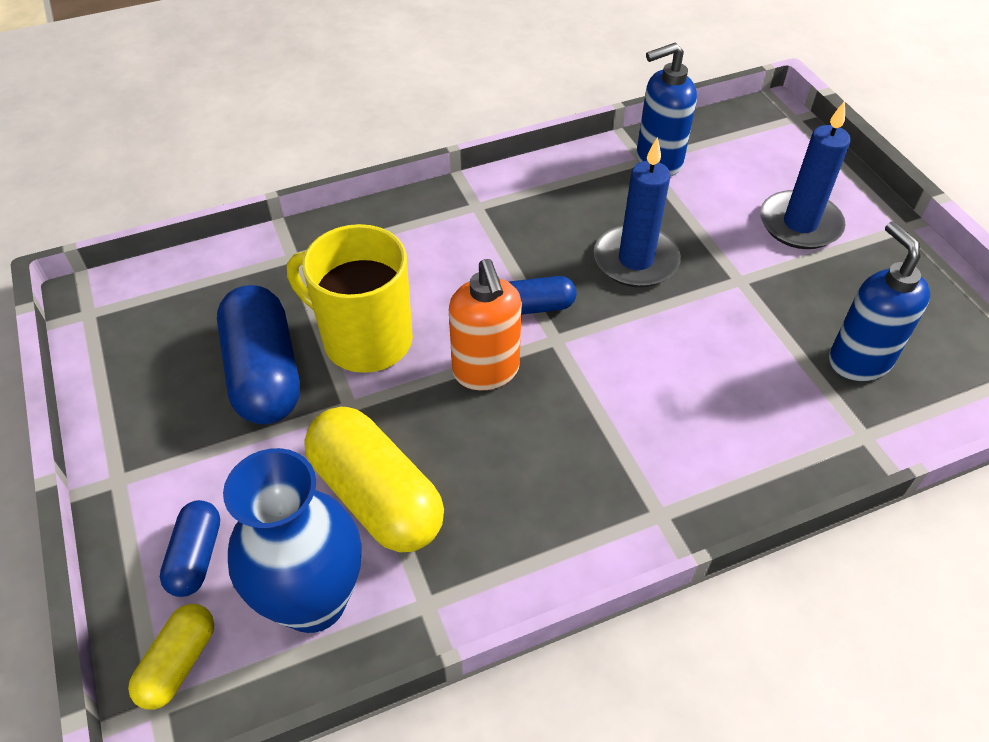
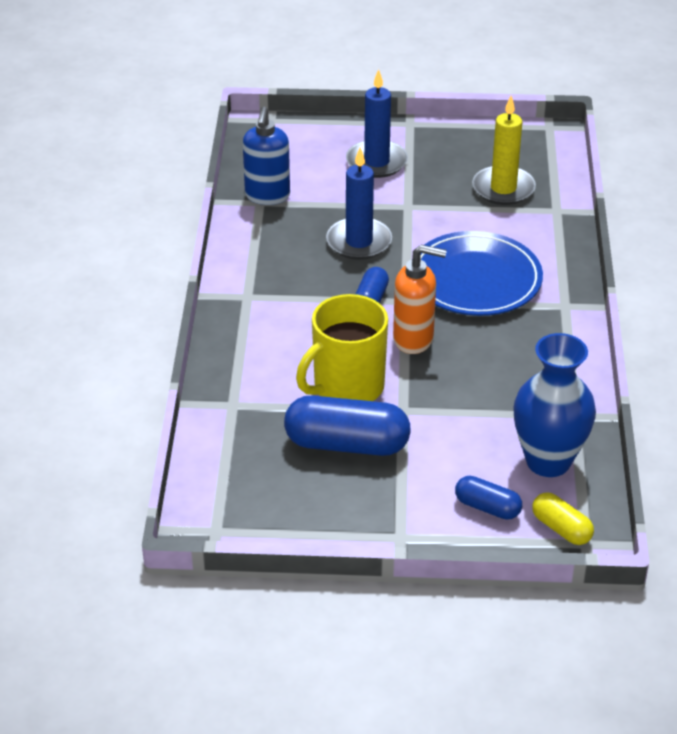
camera: 65 degrees left, 10 degrees down
(376, 496) = (486, 416): yellow capsule -> none
(644, 394) = (475, 279): none -> blue plate
(858, 360) = (503, 189): blue soap dispenser -> yellow candle

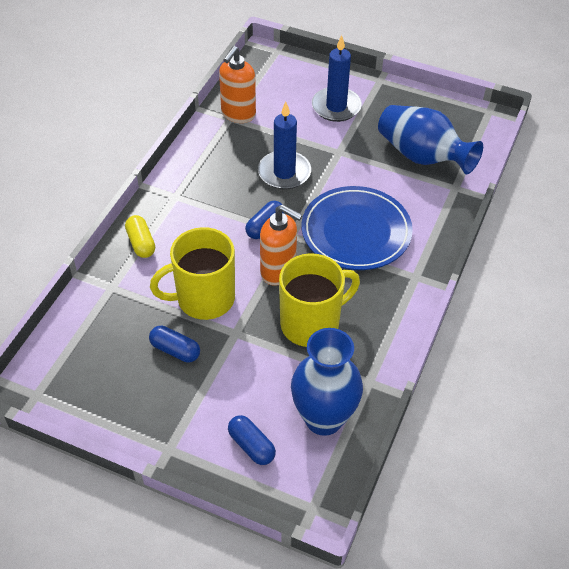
camera: 20 degrees right, 10 degrees up
(267, 196) = (238, 114): blue soap dispenser -> orange soap dispenser
(347, 444) = (175, 350): blue capsule -> blue capsule, size x0.54
(481, 379) = (311, 323): none -> yellow mug
(503, 189) = (422, 156): yellow candle -> blue vase
(561, 528) = (300, 487): yellow capsule -> yellow capsule (141, 243)

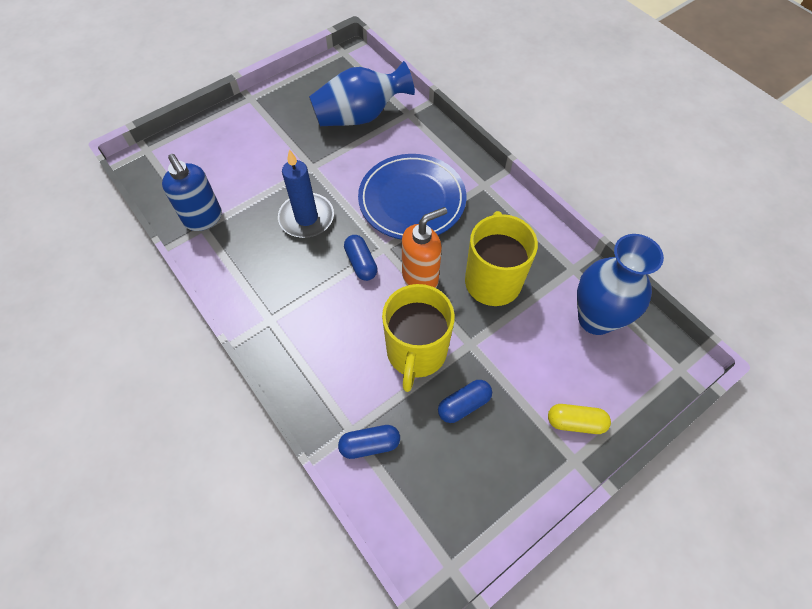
camera: 60 degrees left, 10 degrees up
(141, 243) = (311, 378): yellow capsule -> yellow capsule (575, 422)
(238, 114) = (203, 219): orange soap dispenser -> blue soap dispenser
(251, 446) = (600, 388): blue capsule -> blue capsule (370, 445)
(336, 107) = (257, 142): blue candle -> none

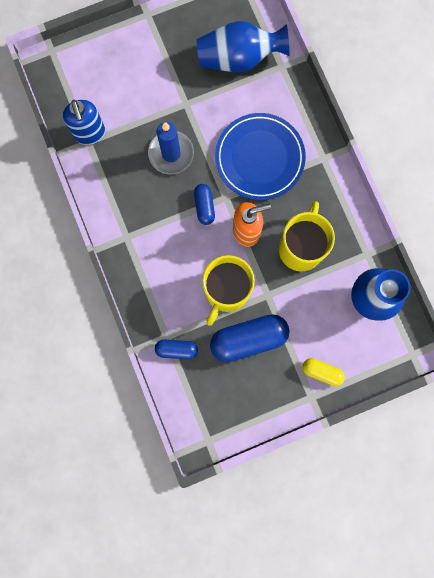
camera: 15 degrees right, 20 degrees up
(464, 405) = (248, 339): blue capsule -> blue capsule, size x1.86

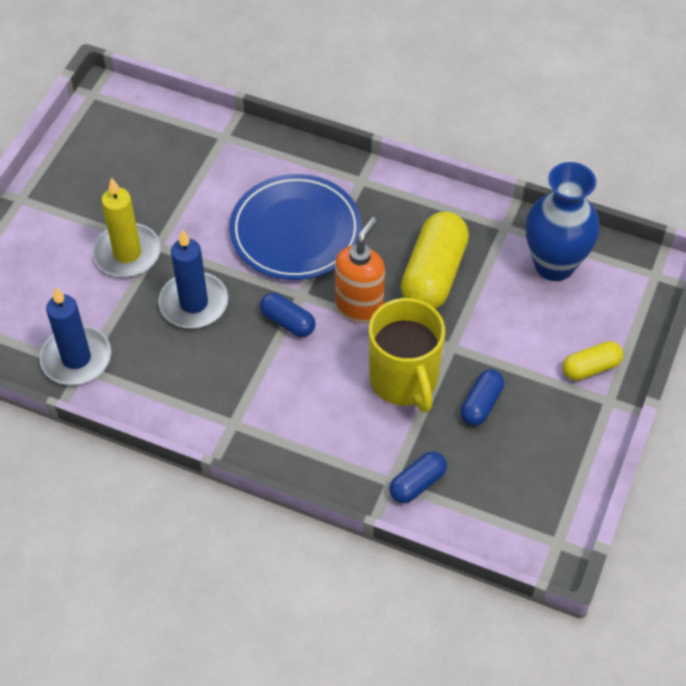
camera: 45 degrees left, 25 degrees down
(90, 133) = (76, 358): blue soap dispenser -> blue candle
(167, 95) = (127, 253): none -> yellow candle
(239, 59) = (170, 163): blue vase -> none
(248, 339) = (481, 404): blue capsule -> blue capsule, size x0.54
(301, 247) = (433, 275): yellow mug -> yellow capsule

